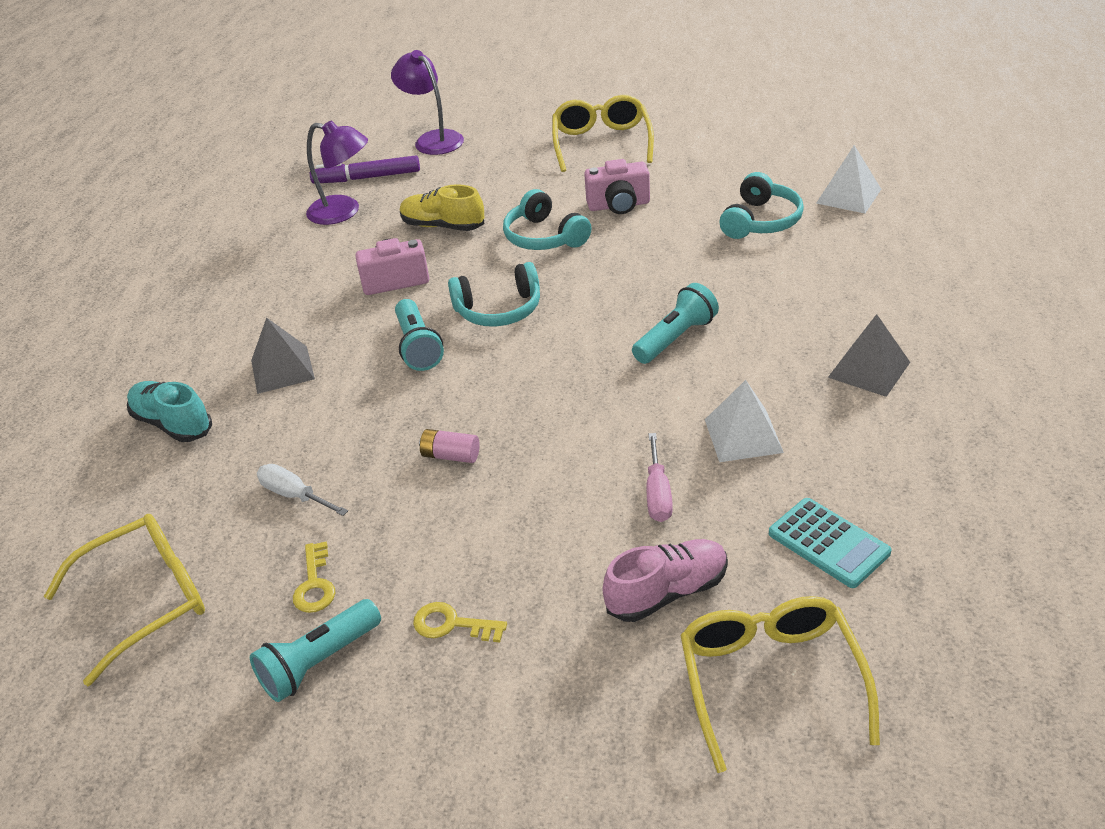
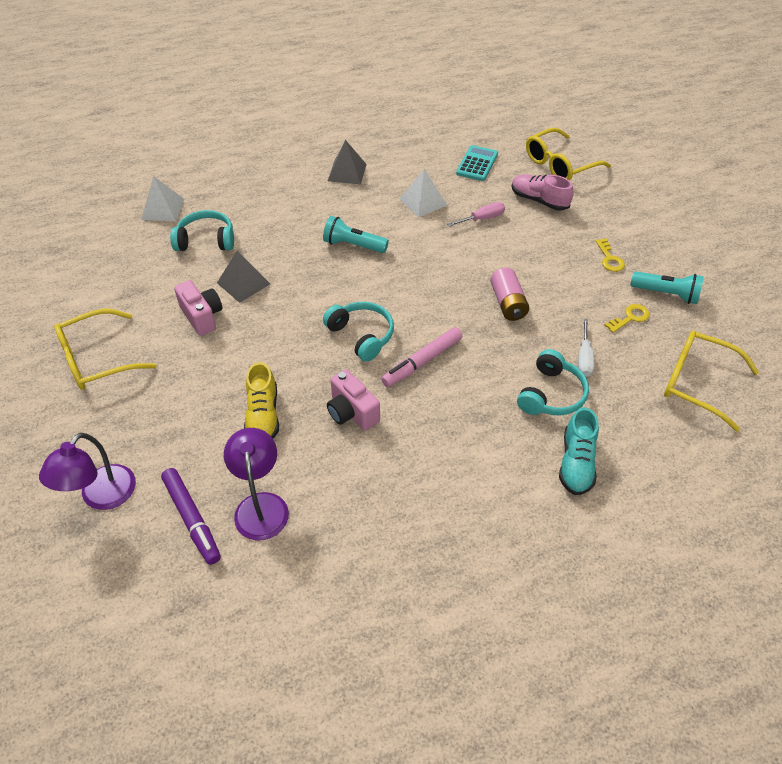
camera: 120 degrees left, 10 degrees up
(282, 369) = (486, 429): grey pyramid -> grey pyramid (243, 283)
(418, 347) = (422, 362): turquoise flashlight -> pink marker
(450, 456) = (508, 303): pink battery -> pink battery, size x1.51
(544, 237) = (260, 344): turquoise headphones -> turquoise headphones (551, 394)

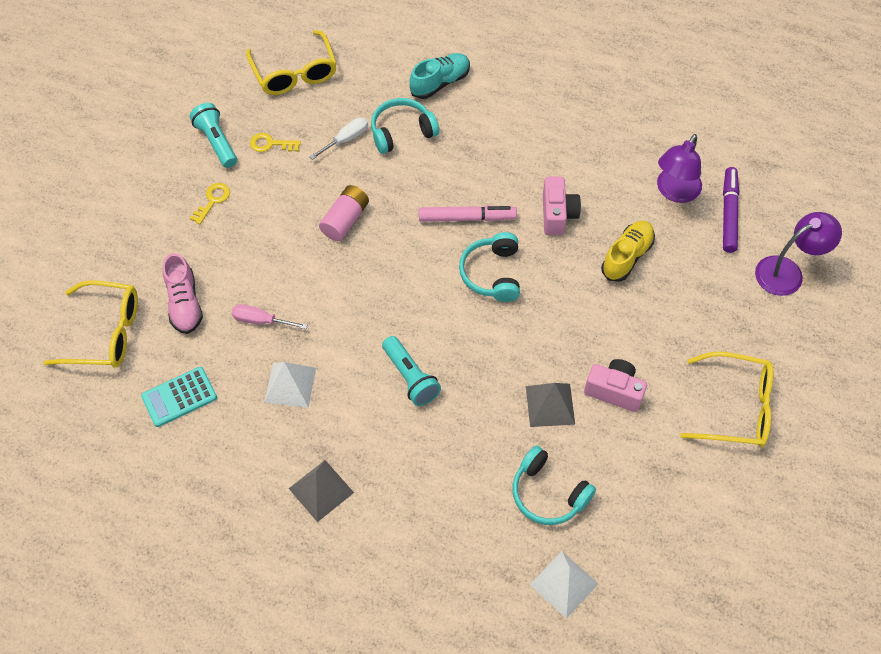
camera: 140 degrees left, 10 degrees up
(202, 316) = (614, 391): pink camera -> pink camera turned 105 degrees clockwise

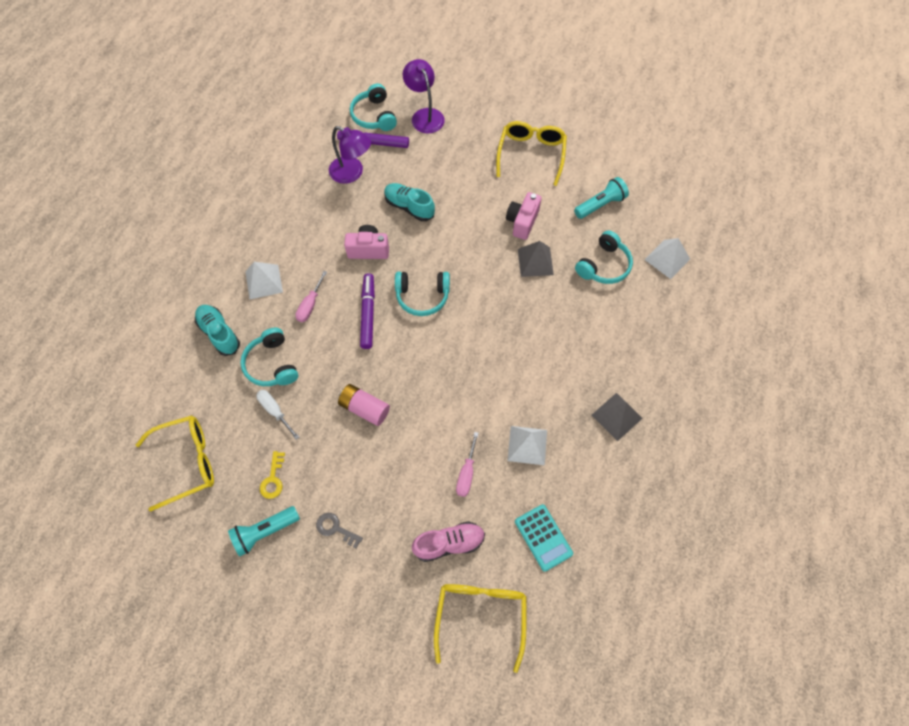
camera: 90 degrees left, 5 degrees up
(212, 201) = (336, 529): yellow key -> grey key
(410, 377) = (517, 354): turquoise flashlight -> turquoise flashlight (600, 205)
(467, 218) = (368, 313): pink marker -> purple marker
(478, 161) = (310, 305): none -> pink screwdriver
(507, 115) = (264, 281): none -> white pyramid
(627, 256) = (409, 207): yellow shoe -> turquoise shoe
(776, 212) = (374, 116): none -> turquoise headphones

